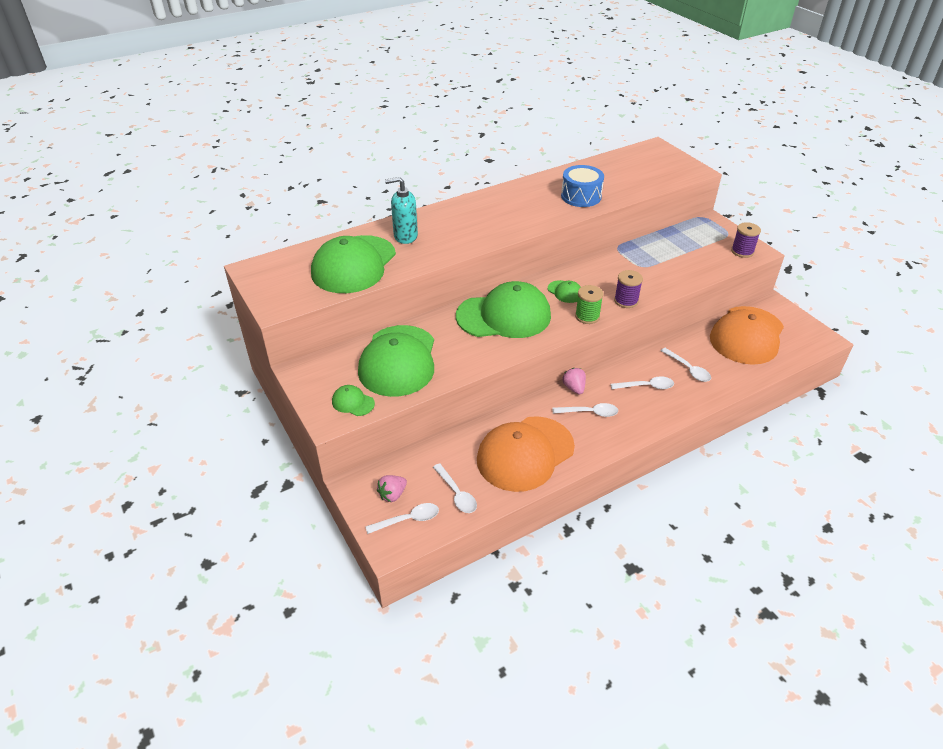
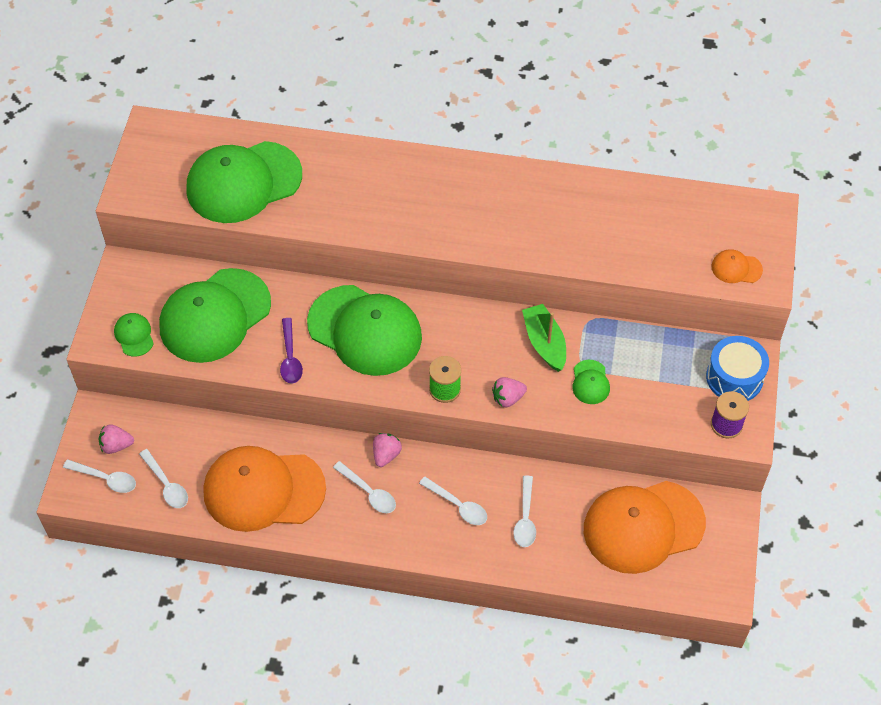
camera: 40 degrees right, 15 degrees up
(405, 236) = (328, 174): turquoise soap dispenser -> none
(456, 494) = (166, 484): white spoon -> white spoon turned 45 degrees counterclockwise
(476, 353) = (290, 357): none -> purple spoon
(565, 292) = (460, 342): green cap -> green cap (590, 382)
(581, 196) = (575, 235): blue drum -> blue drum (734, 377)
(609, 268) = (544, 343): none -> green boat
(626, 301) = (508, 398): purple spool -> pink strawberry
(675, 172) = (736, 268): none -> orange cap

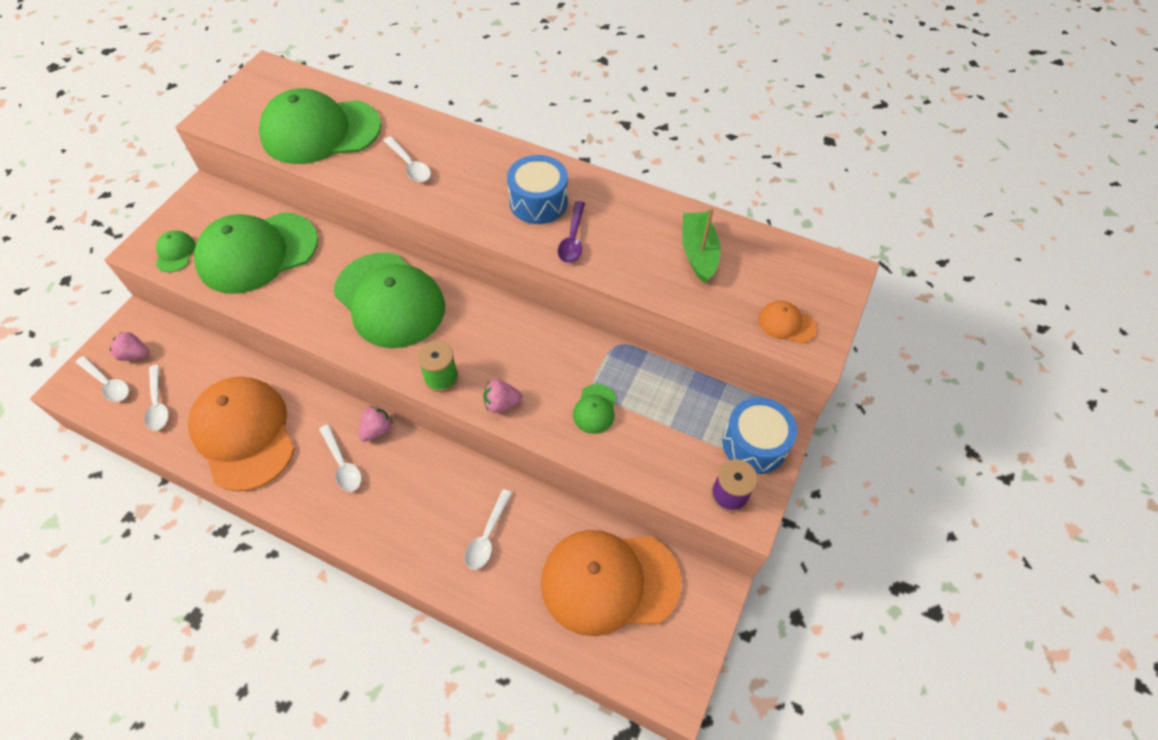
camera: 15 degrees right, 0 degrees up
(263, 490) = (244, 434): orange cap -> orange cap turned 45 degrees clockwise
(290, 357) = (306, 308): purple spoon -> purple spoon (573, 239)
(458, 505) = (424, 502): white spoon -> white spoon (410, 165)
(482, 206) = (538, 202): none -> blue drum
(544, 343) = (563, 356): green boat -> green boat (698, 253)

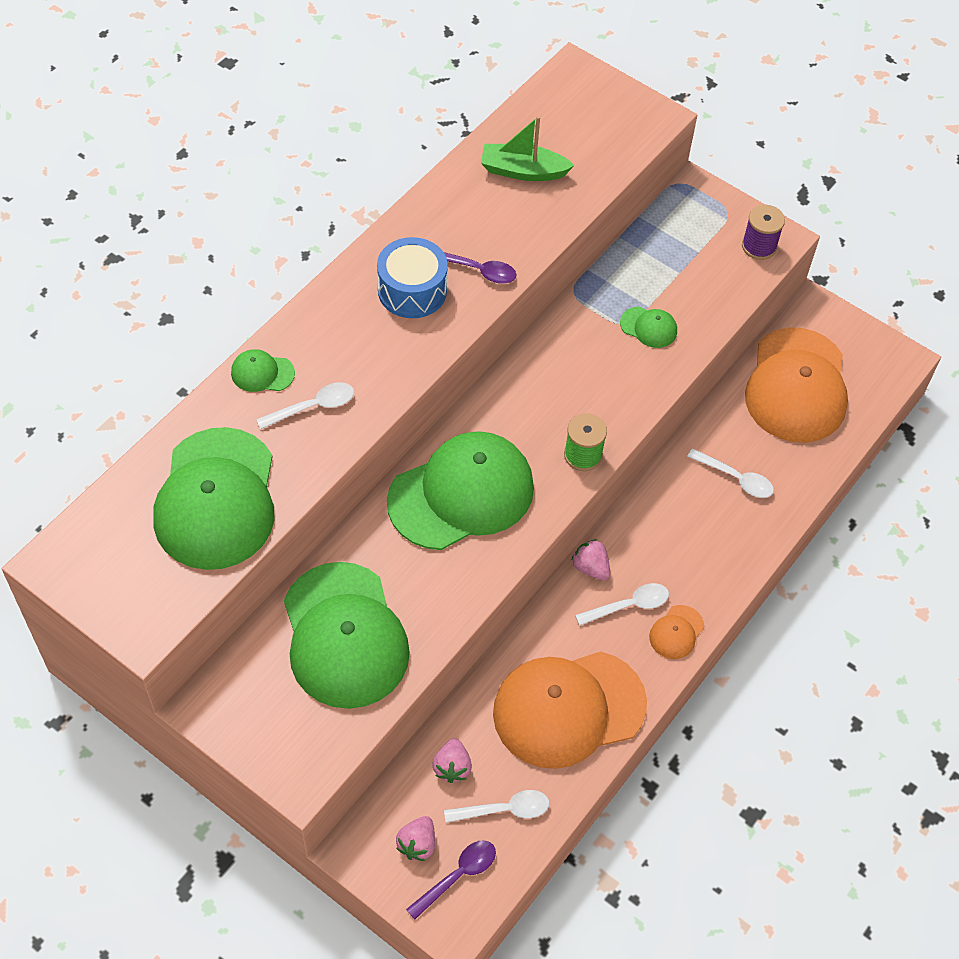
camera: 80 degrees left, 0 degrees up
(107, 383) = (457, 876): white spoon -> purple spoon
(175, 253) = (316, 736): green cap -> green cap (262, 373)
(501, 403) = (627, 405): pink strawberry -> pink strawberry (452, 767)
(754, 444) = (710, 214): blue drum -> none
(786, 324) = (627, 129): orange cap -> orange cap (676, 632)

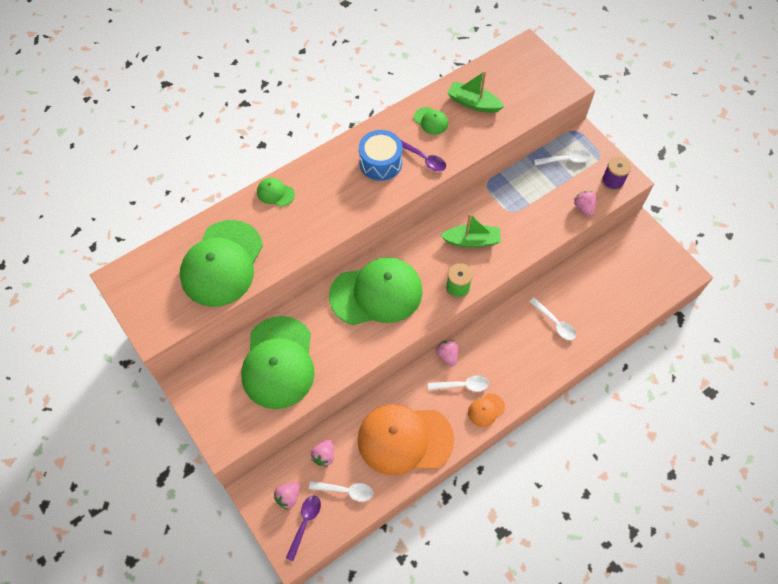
camera: 20 degrees right, 5 degrees up
(313, 407) = (297, 221): white spoon -> white spoon (565, 160)
(457, 876) = (305, 523): purple spoon -> purple spoon turned 45 degrees counterclockwise
(580, 381) = (472, 241): none -> green boat
(648, 327) = (525, 217): green cap -> green cap (431, 121)
(730, 294) = (583, 208): none -> pink strawberry
(796, 386) = (613, 274): orange cap -> none

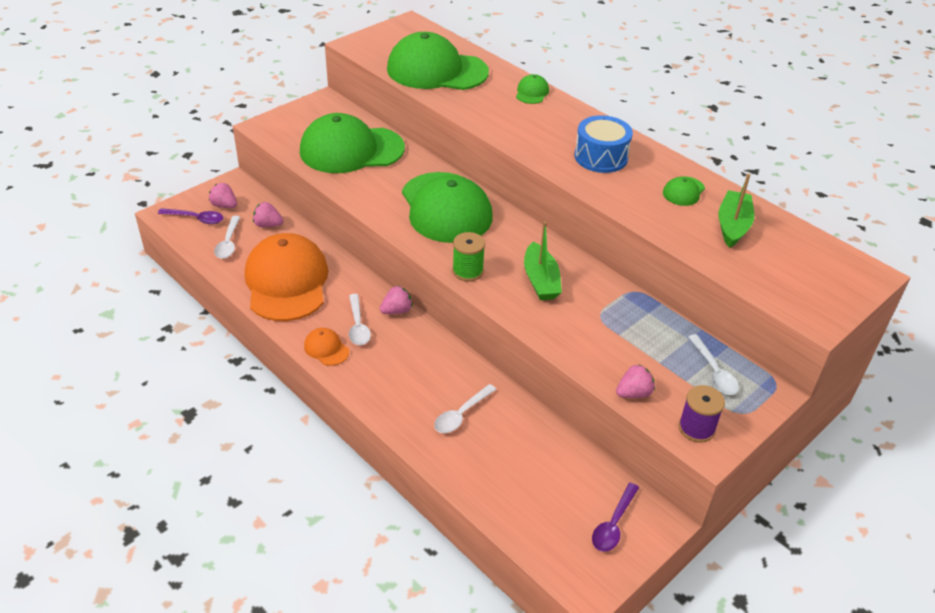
camera: 80 degrees right, 20 degrees down
(424, 159) = (621, 188): purple spoon -> purple spoon (613, 524)

